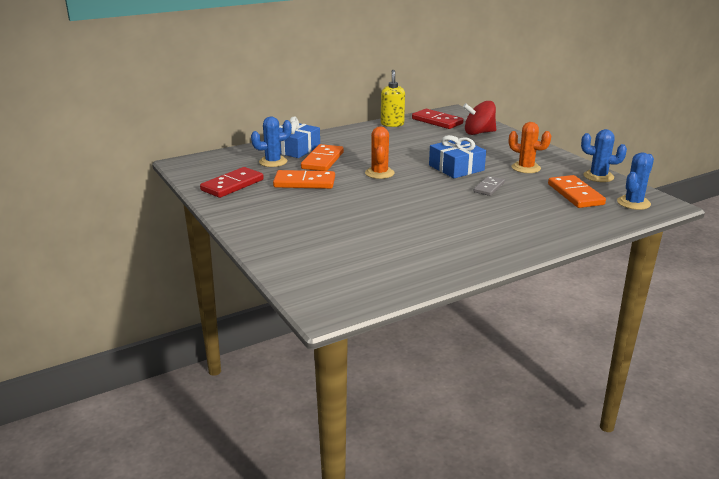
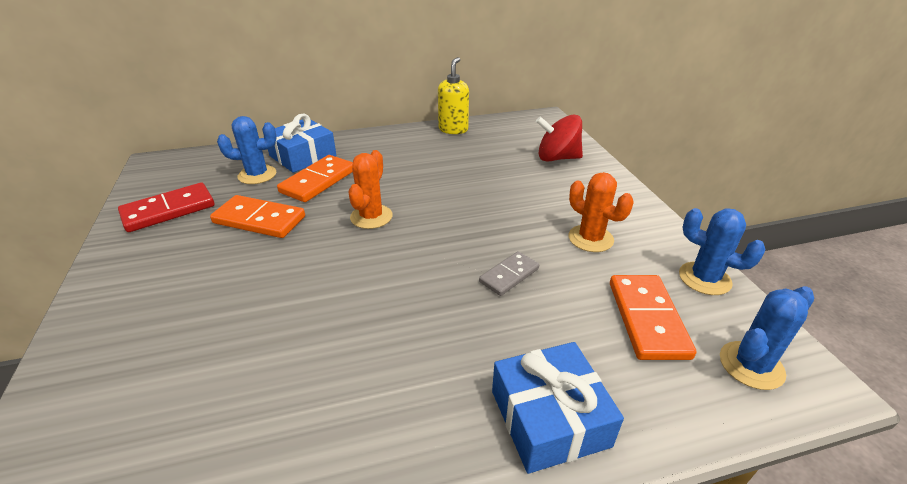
camera: 15 degrees right, 10 degrees up
(437, 121) = (513, 131): red domino -> none
(456, 168) = (485, 222): blue gift -> blue gift (549, 418)

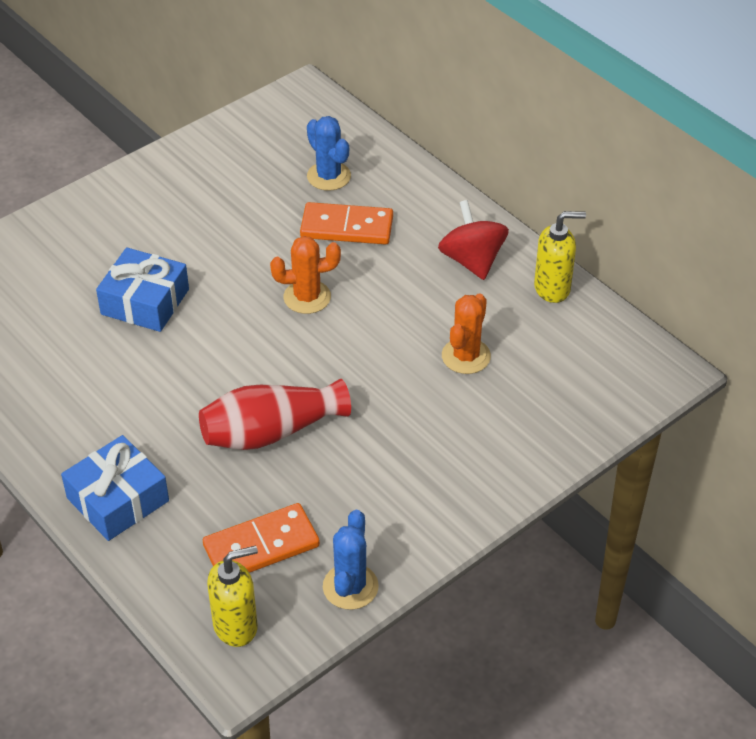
camera: 65 degrees right, 10 degrees up
(169, 210) = (233, 155): red domino -> none
(259, 220) = (254, 222): orange domino -> none
(303, 156) = (390, 189): blue gift -> blue gift (145, 302)
(509, 275) = (271, 432): grey domino -> red vase
(557, 158) = (543, 413): red spinning top -> red spinning top (472, 260)
(590, 238) = (370, 482): orange cactus -> orange cactus (466, 356)
(751, 365) = (236, 626): blue cactus -> yellow soap dispenser

